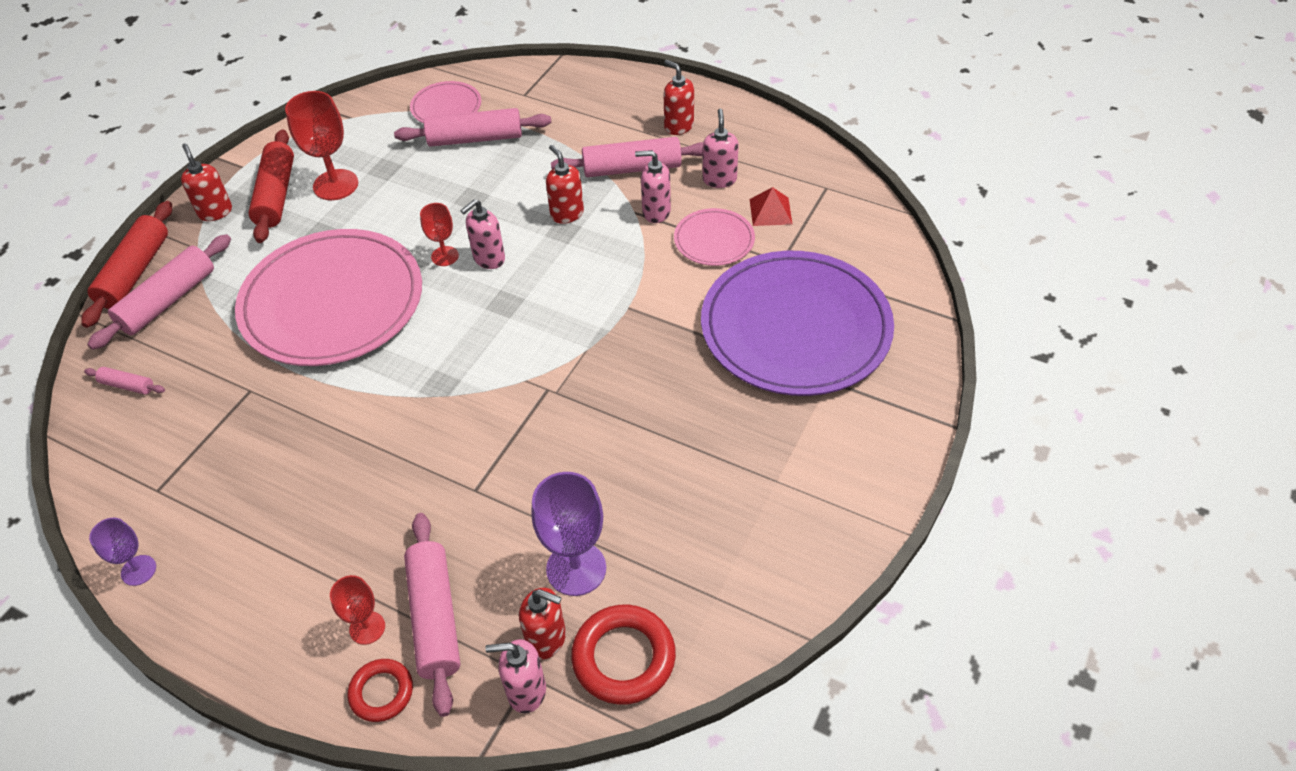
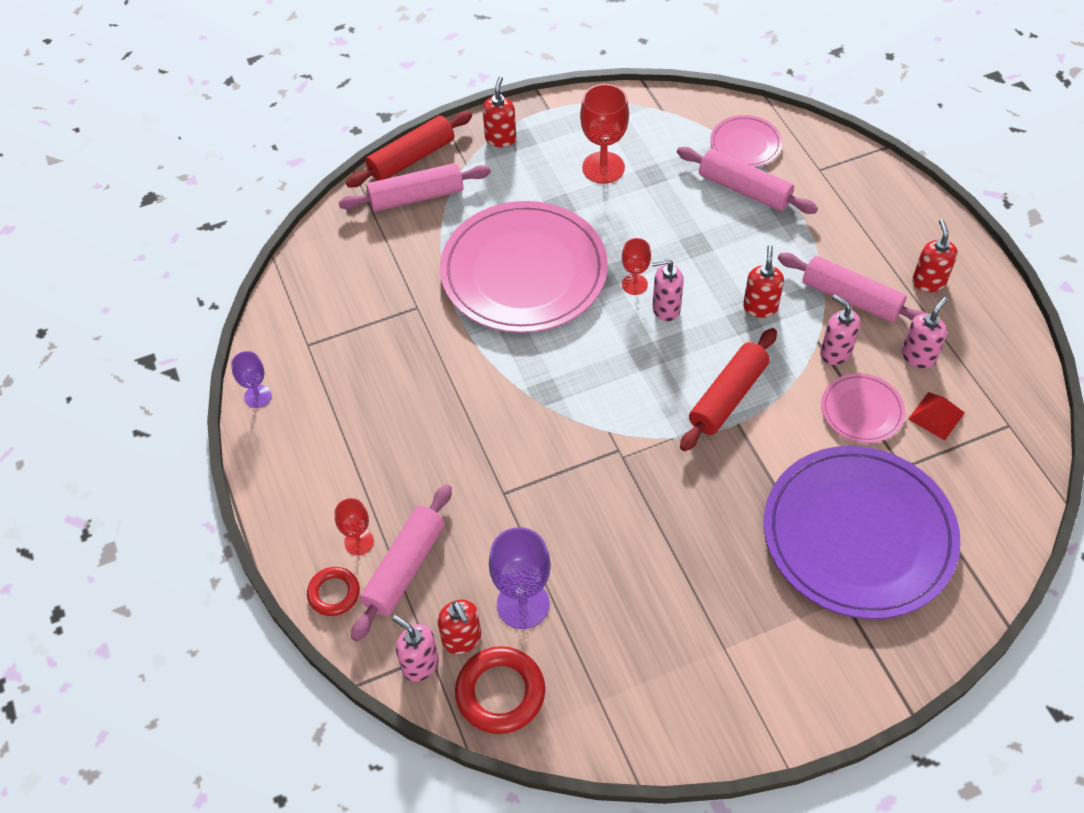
camera: 40 degrees right, 5 degrees up
(127, 385) = (344, 250): pink rolling pin -> none
(276, 195) = (553, 150): red rolling pin -> red rolling pin (728, 397)

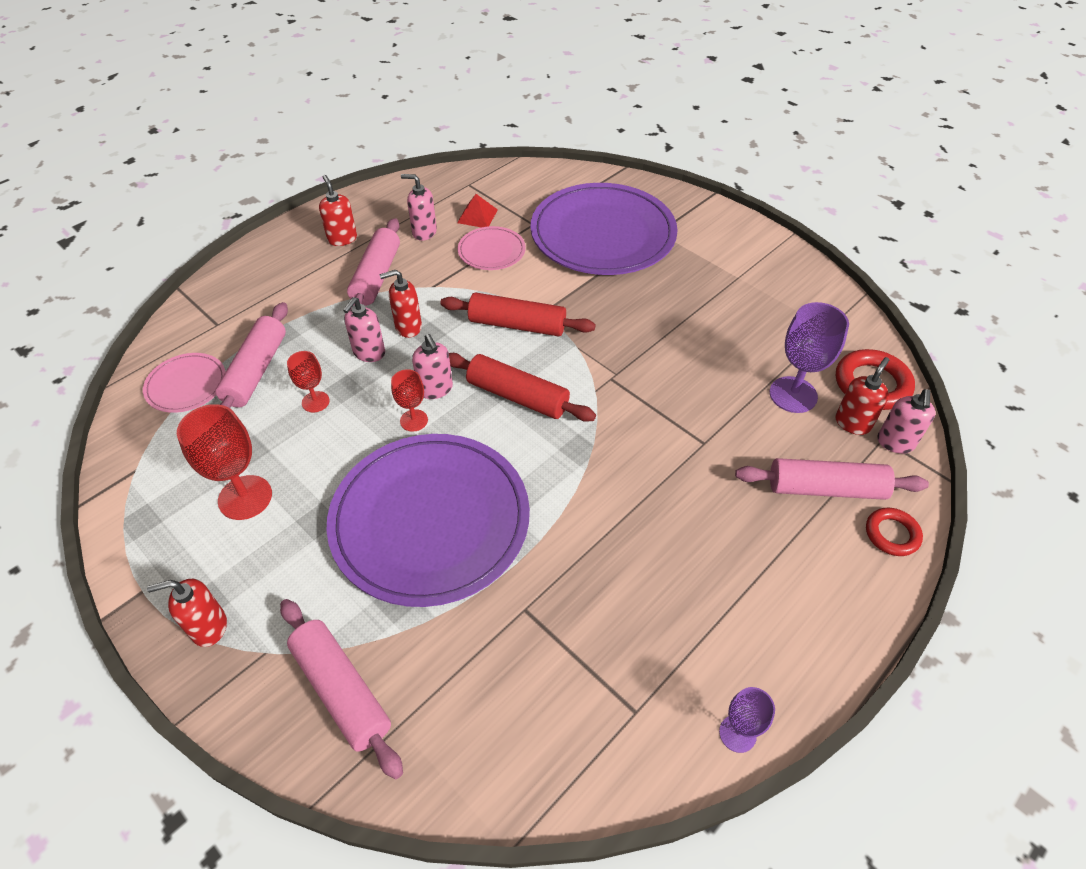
camera: 115 degrees left, 5 degrees down
(359, 542) = (830, 537): red goblet -> red goblet (315, 402)
(412, 158) = (266, 730): red rolling pin -> red rolling pin (517, 396)
(524, 271) = (430, 520): pink plate -> purple plate
(835, 352) = (440, 274): pink soap dispenser -> pink soap dispenser (369, 353)
(928, 282) = (342, 239): red soap dispenser -> red soap dispenser turned 90 degrees clockwise

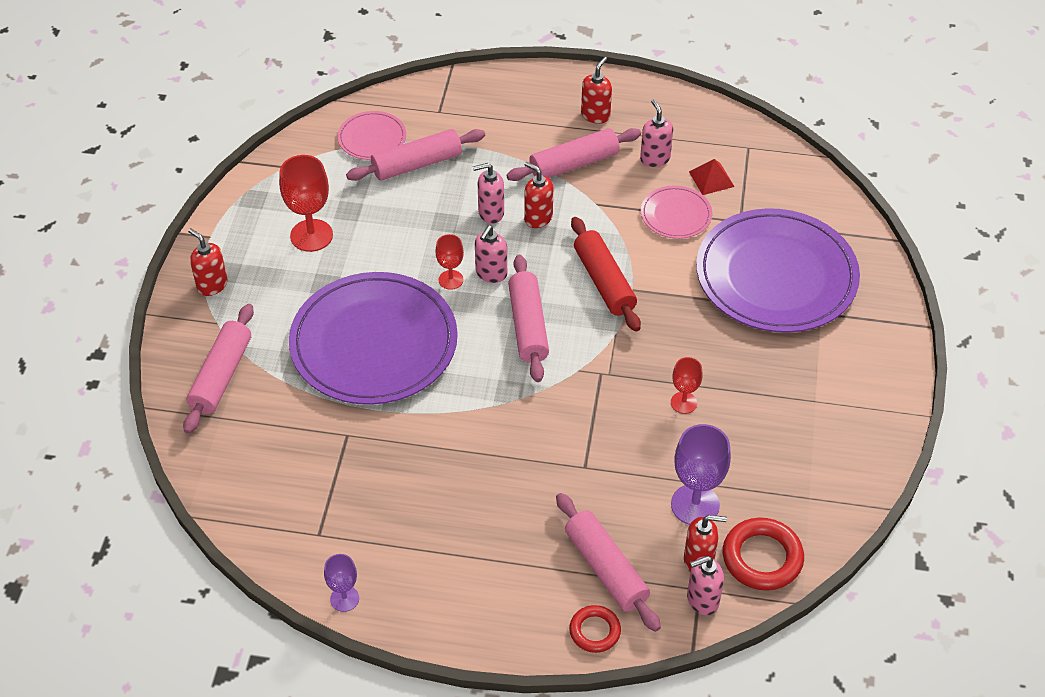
camera: 55 degrees right, 0 degrees up
(315, 402) = (419, 215): red goblet -> red goblet (683, 402)
(517, 396) = (528, 325): red rolling pin -> pink rolling pin

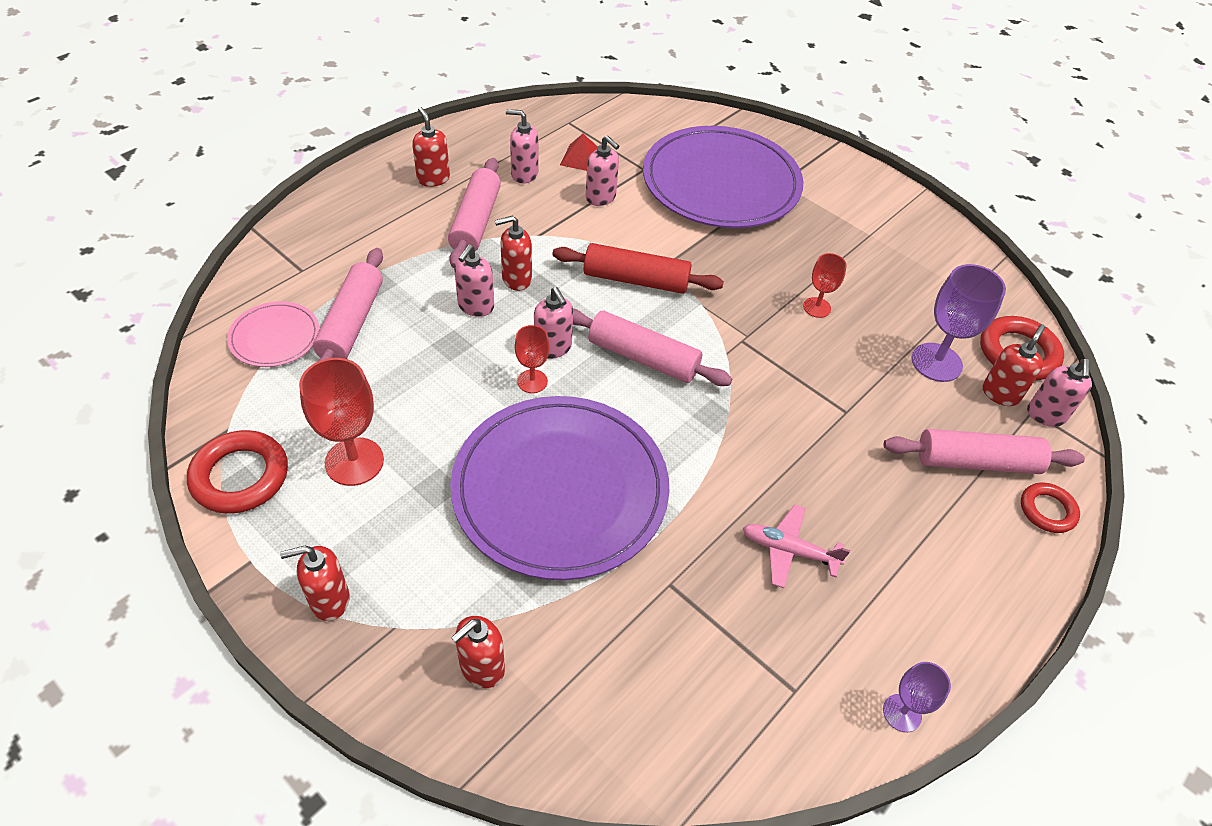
camera: 60 degrees left, 0 degrees up
(221, 376) = (481, 668): pink rolling pin -> red soap dispenser
(259, 194) = (240, 476): none -> red ring
(424, 486) = (788, 550): none -> pink plane
(676, 215) = (601, 198): pink plate -> pink soap dispenser

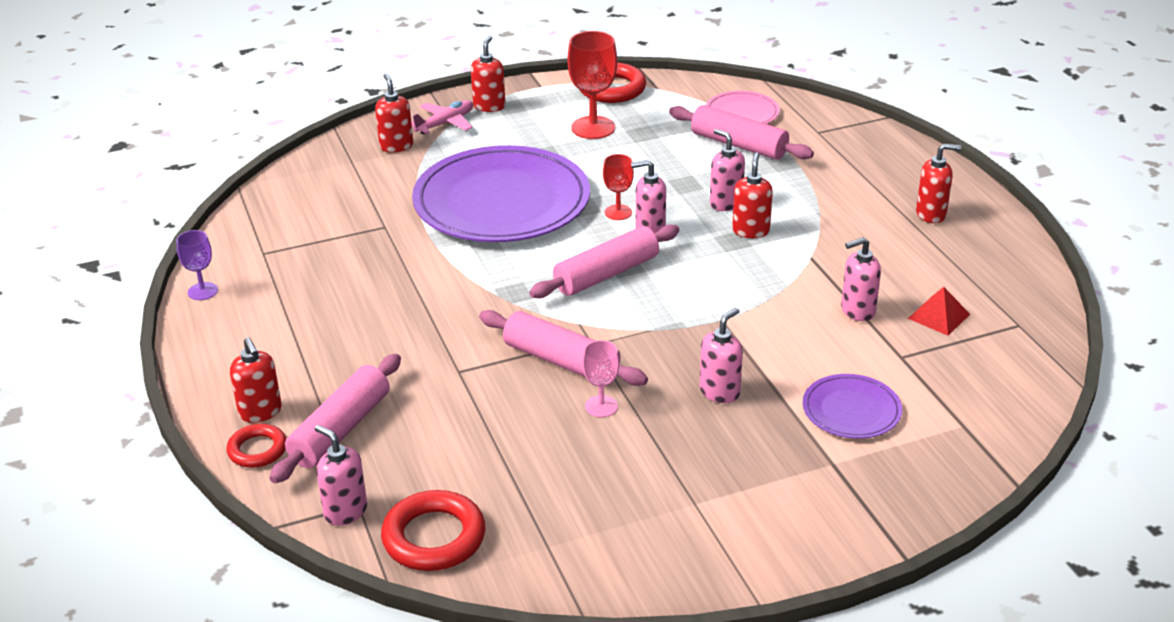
camera: 120 degrees right, 15 degrees down
(476, 222) = (848, 225): pink rolling pin -> pink rolling pin (561, 361)
(524, 174) = (919, 270): pink soap dispenser -> pink soap dispenser (719, 392)
(636, 280) = (712, 298): red rolling pin -> none
(721, 183) = (851, 410): purple plate -> purple plate, size x0.46
(788, 550) = (360, 287): pink plane -> pink plane (445, 123)
(817, 307) = (601, 406): red goblet -> pink goblet
(936, 362) = (469, 462): purple goblet -> none
(1000, 394) = (396, 491): red soap dispenser -> red soap dispenser (260, 412)

